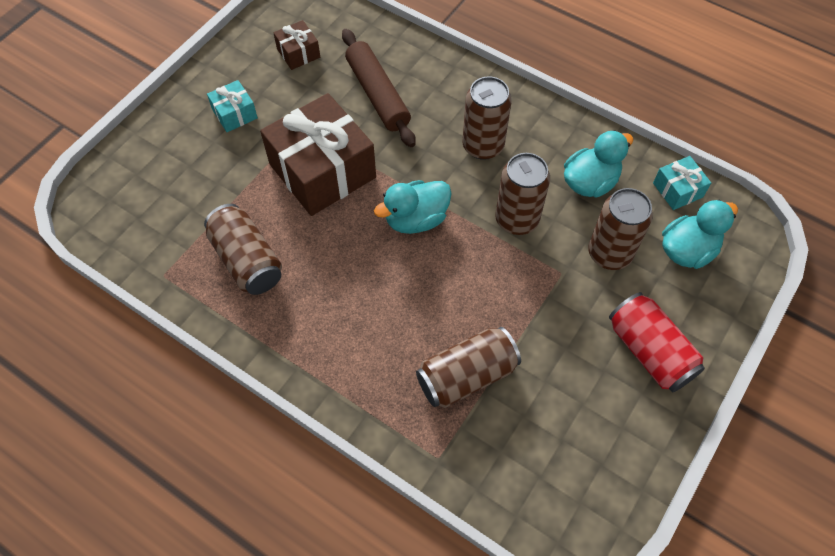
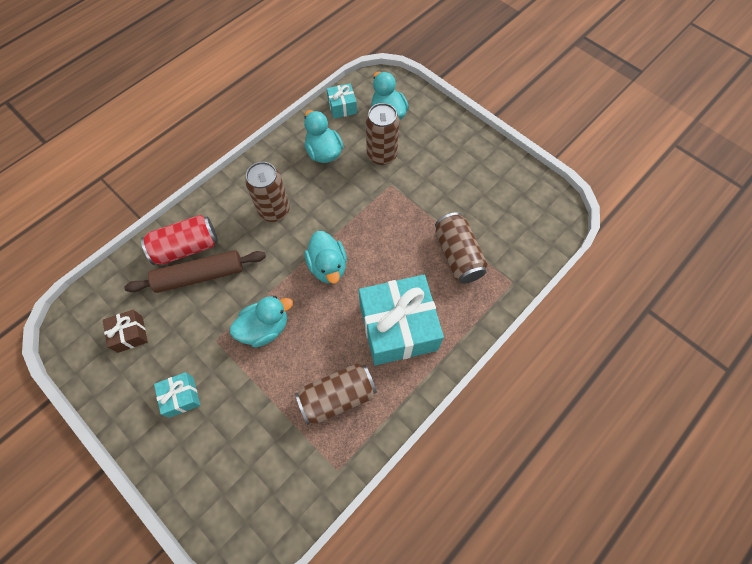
camera: 80 degrees left, 5 degrees up
(322, 171) = (265, 328): brown gift -> turquoise duck
(344, 313) = (398, 327): none -> turquoise gift
(516, 219) = (343, 202): brown can -> none
(649, 351) = (454, 151): red can -> red can (186, 247)

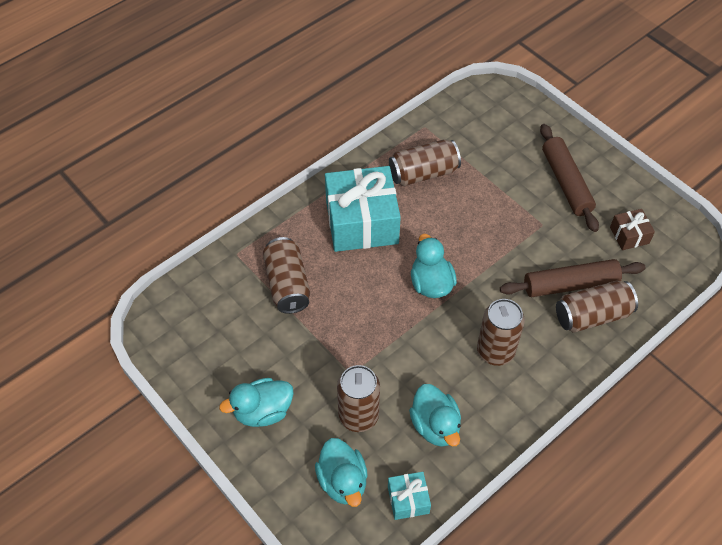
camera: 175 degrees left, 10 degrees down
(181, 397) = (566, 183): turquoise gift -> brown rolling pin
(186, 247) = (592, 315): red can -> brown can
(265, 328) = (494, 231): turquoise duck -> turquoise duck (263, 411)

